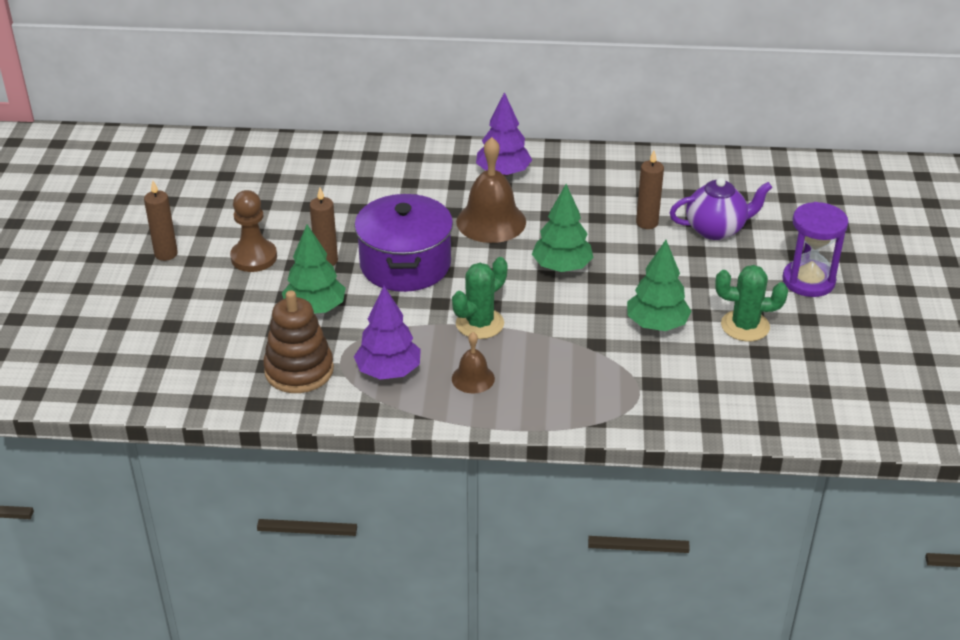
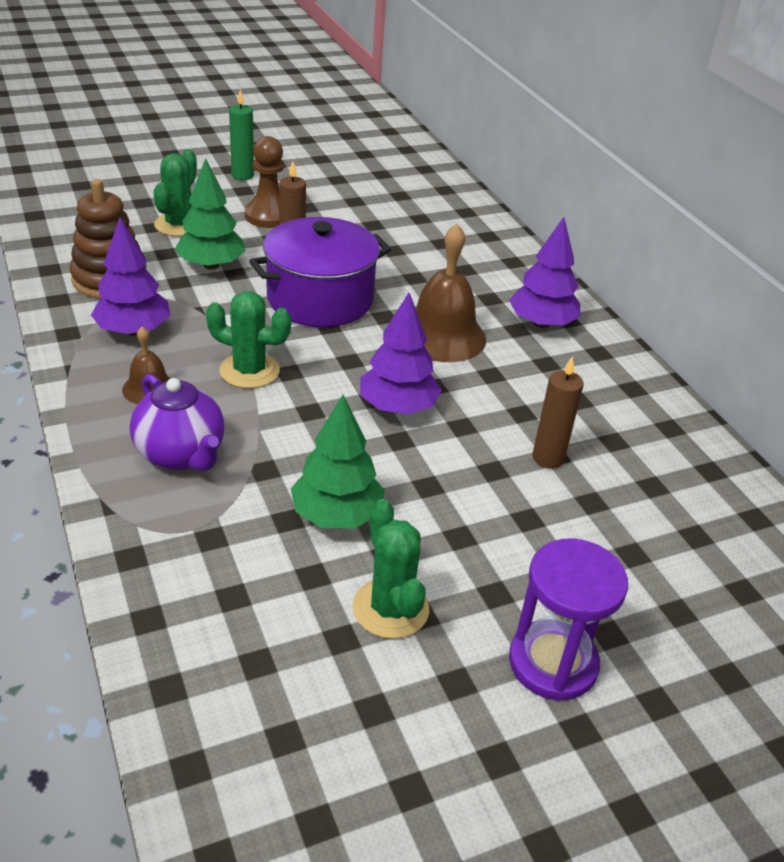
camera: 60 degrees right, 0 degrees up
(166, 254) = (242, 175): brown candle -> green candle
(232, 312) = (179, 225): none -> green cactus
(561, 267) = (397, 407): green tree -> purple tree
(716, 229) = (592, 528): purple teapot -> purple teapot (181, 455)

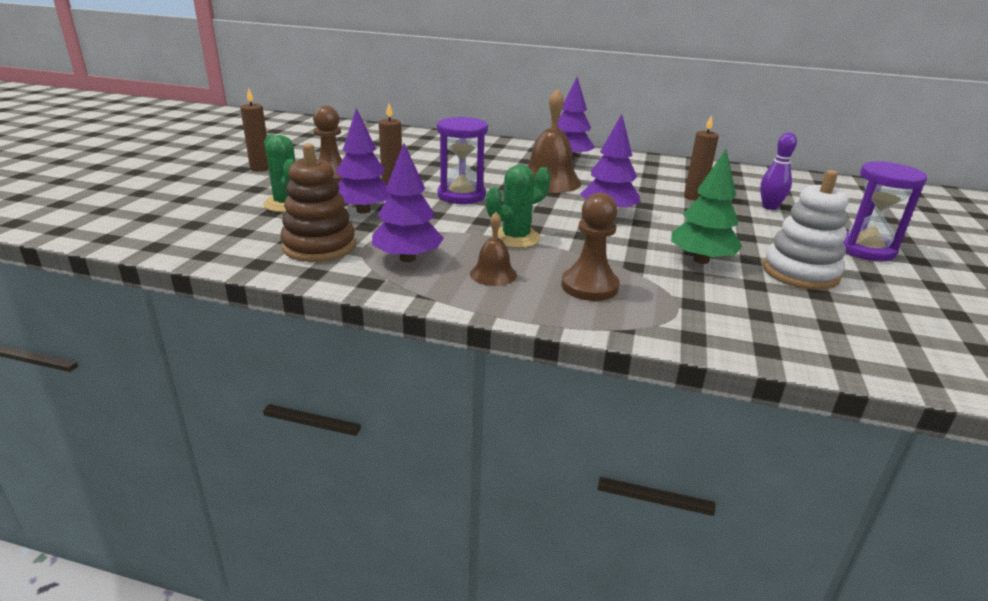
camera: 50 degrees left, 10 degrees down
(181, 455) = (589, 286): purple teapot -> brown pawn
(211, 265) = (363, 210): green tree -> purple tree
(242, 175) = (260, 168): green candle -> brown candle
(320, 299) = (461, 195): purple pot -> purple hourglass
(390, 608) = (800, 273): green cactus -> white stacking toy
(604, 535) = (769, 207): none -> purple bowling pin

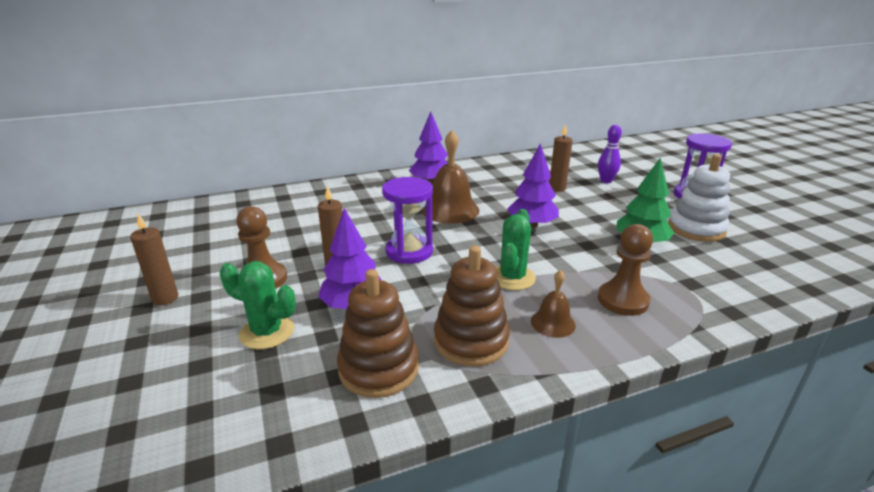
camera: 35 degrees left, 0 degrees up
(407, 258) = (471, 341): purple tree -> brown stacking toy

